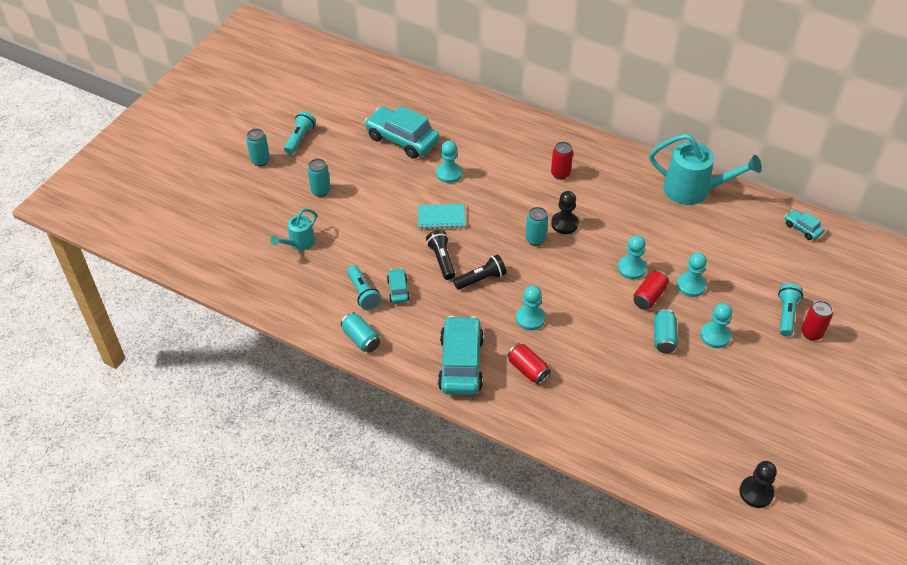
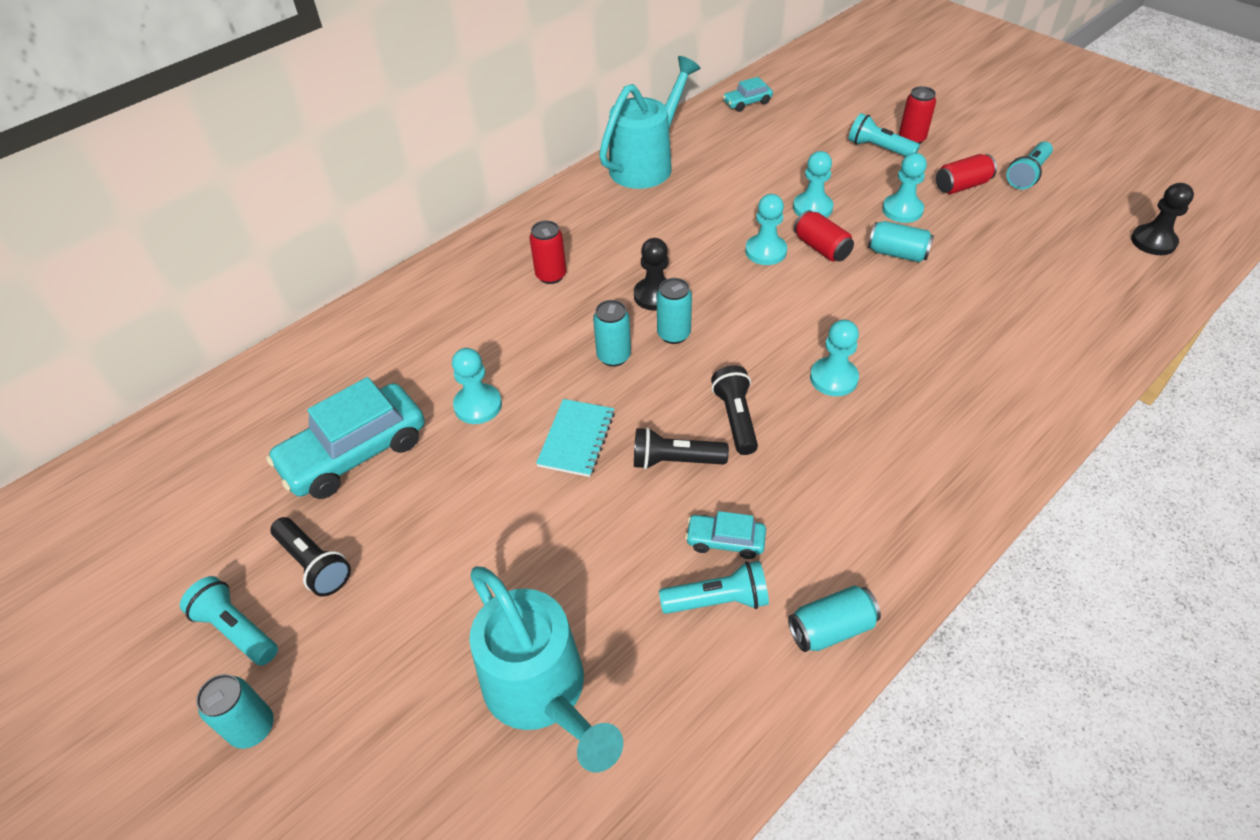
camera: 70 degrees left, 0 degrees up
(298, 243) = (542, 694): turquoise watering can -> turquoise watering can, size x1.82
(320, 191) = (413, 620): turquoise can -> turquoise can (614, 356)
(337, 149) = (314, 564): none -> black flashlight
(461, 363) = (912, 487): turquoise car -> none
(528, 370) = (936, 405): red can -> red can (961, 186)
(803, 410) = (1027, 174): none -> turquoise flashlight

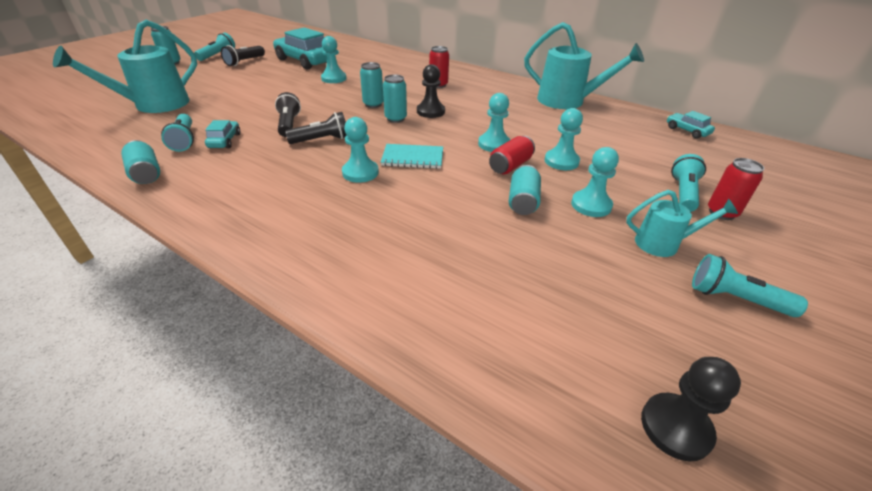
camera: 75 degrees right, 10 degrees down
(576, 439) = (308, 100): turquoise notebook -> turquoise notebook (412, 158)
(961, 186) = (663, 244): red can -> turquoise watering can

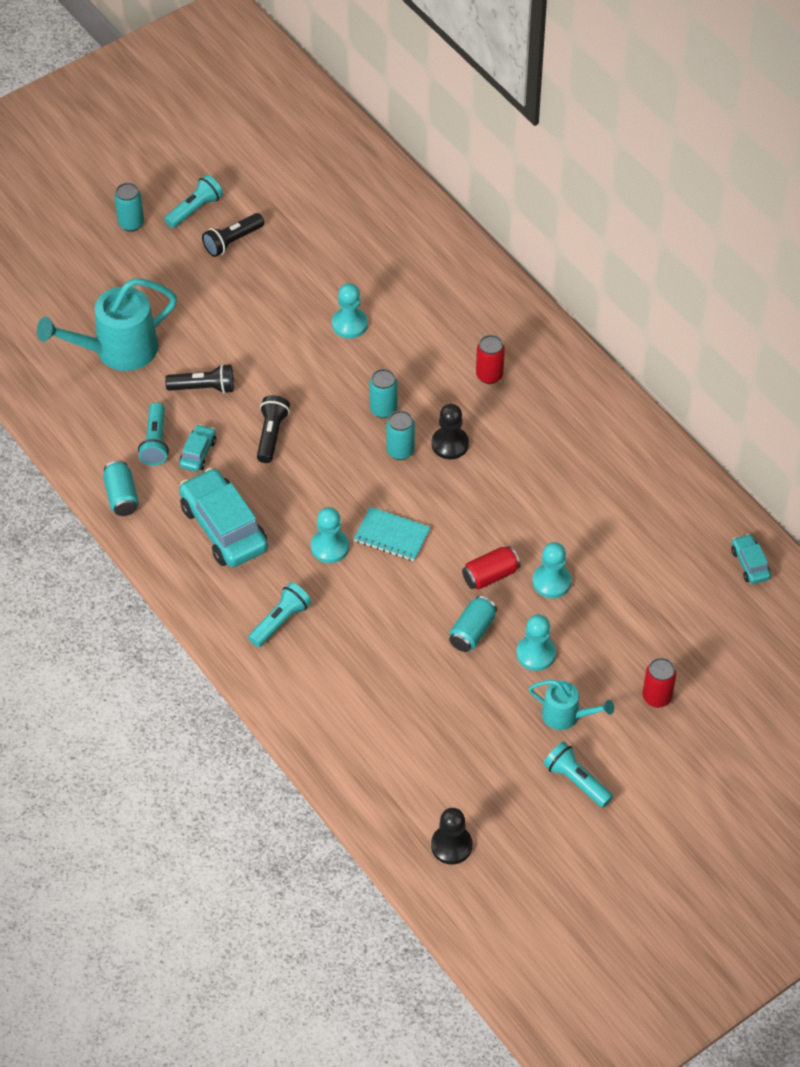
camera: 20 degrees right, 15 degrees up
(305, 61) = (319, 256): turquoise car -> turquoise car (224, 528)
(322, 140) = (303, 477): black flashlight -> black flashlight (204, 388)
(494, 144) = (493, 532): turquoise pawn -> none
(568, 101) = (646, 461): turquoise watering can -> none
(683, 193) = (643, 662): turquoise flashlight -> turquoise flashlight (280, 621)

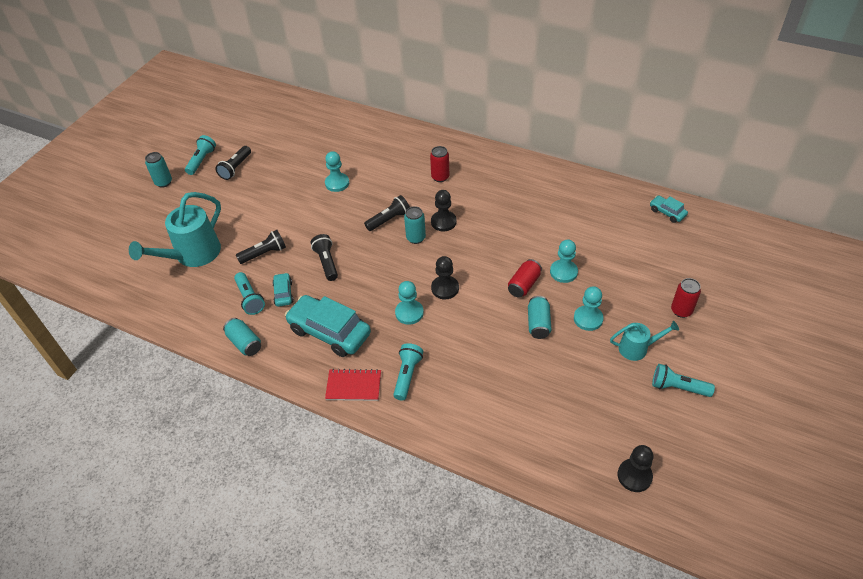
camera: 25 degrees left, 5 degrees down
(214, 605) = (353, 386): none -> red notebook
(383, 409) = (389, 220): turquoise can -> black flashlight
(392, 535) = (445, 288): turquoise notebook -> black pawn

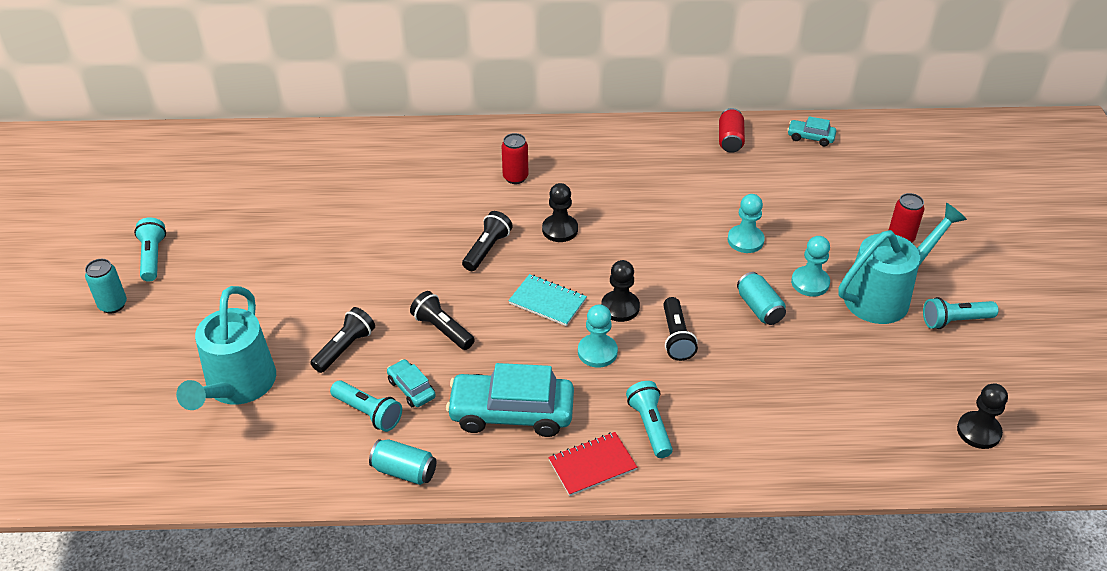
camera: 30 degrees left, 5 degrees down
(235, 168) = (215, 251): black flashlight -> black flashlight (676, 337)
(337, 183) = (381, 226): turquoise pawn -> none
(402, 267) = (547, 302): none -> turquoise notebook
(416, 238) = (538, 260): turquoise can -> none
(524, 285) = (711, 270): red can -> red can (730, 140)
(637, 348) = (885, 295): turquoise watering can -> turquoise watering can, size x1.82

